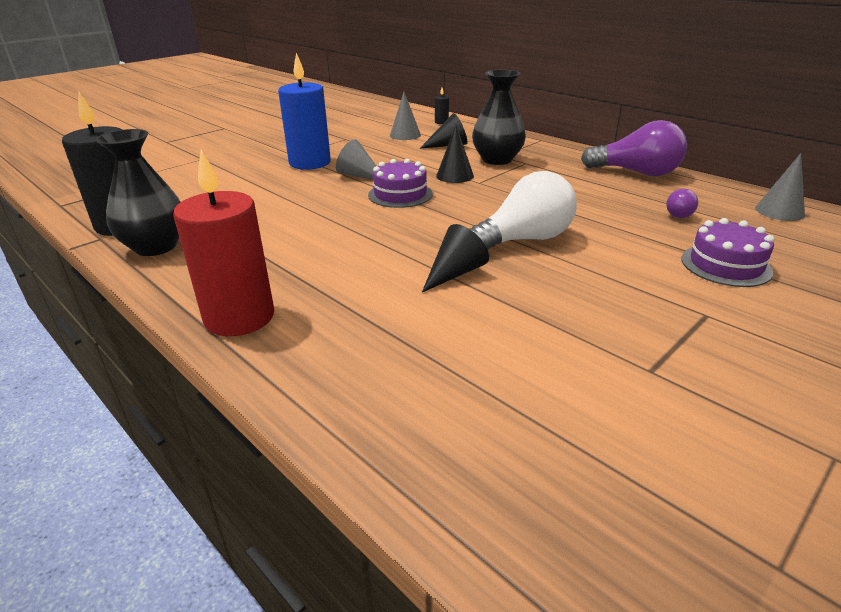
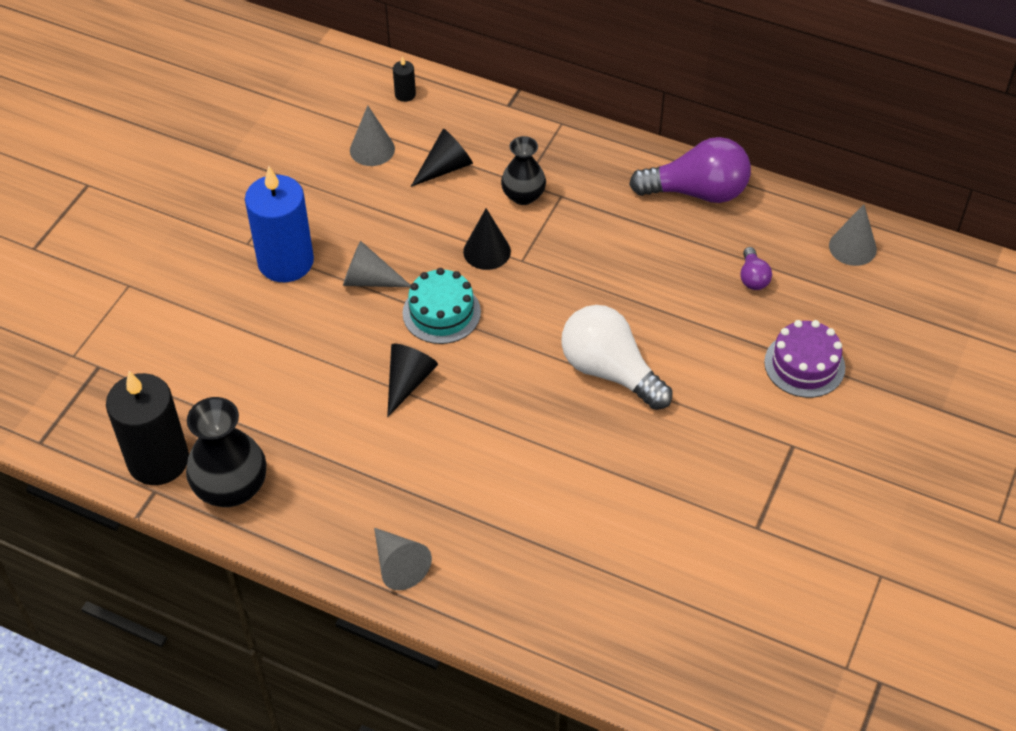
camera: 20 degrees left, 20 degrees up
(239, 317) = (398, 565): red candle -> grey cone
(400, 194) = (441, 312): purple cake -> turquoise cake
(455, 273) = (563, 446): black cone -> black cone (408, 381)
(497, 159) = (523, 195): black vase -> black vase, size x0.65
(524, 240) = (610, 371): white light bulb -> white light bulb turned 90 degrees counterclockwise

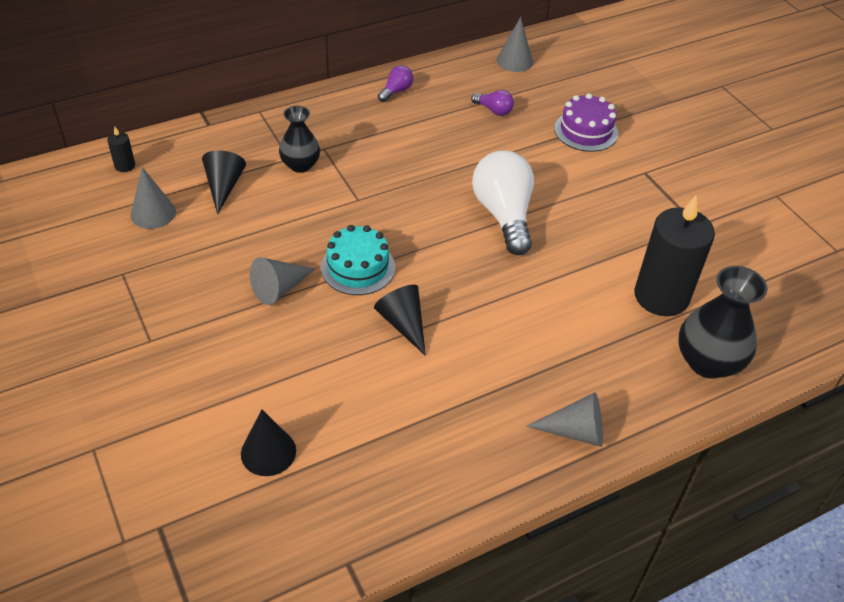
camera: 55 degrees left, 5 degrees down
(158, 460) = (316, 540): black candle -> black candle (661, 296)
(231, 488) = (398, 501): black vase -> black vase (708, 362)
(286, 262) = (200, 327): blue candle -> none
(487, 251) = (328, 211): black cone -> black cone (268, 452)
(610, 371) = (504, 215): white light bulb -> white light bulb turned 90 degrees clockwise
(697, 192) = (396, 91): purple light bulb -> purple light bulb, size x0.46

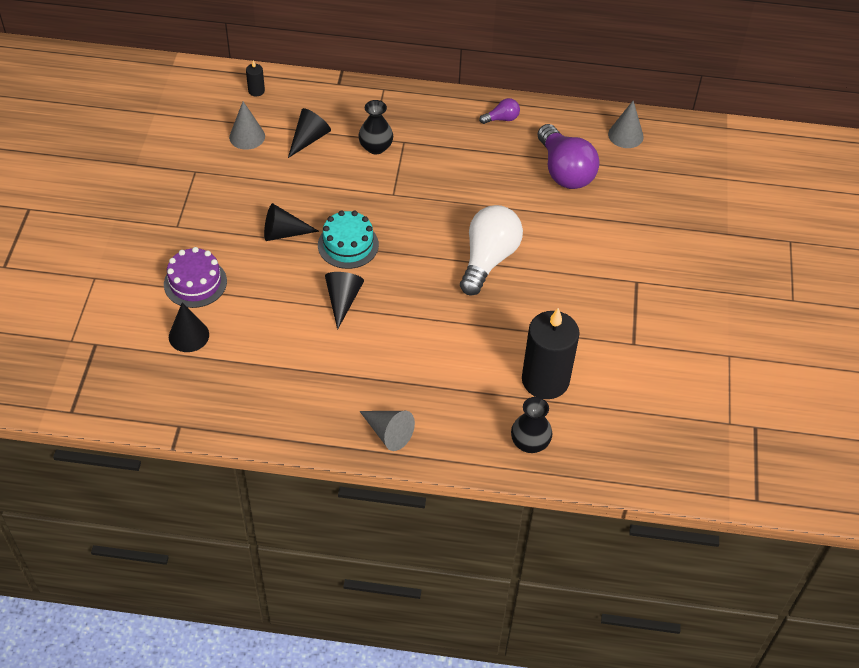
camera: 35 degrees right, 5 degrees up
(279, 288) = (283, 233): grey cone -> black cone
(494, 110) = (564, 171): purple light bulb -> purple light bulb, size x2.16
(586, 131) = (623, 224): purple cake -> purple cake (195, 283)
(708, 362) = (529, 443): black vase -> black vase, size x0.65

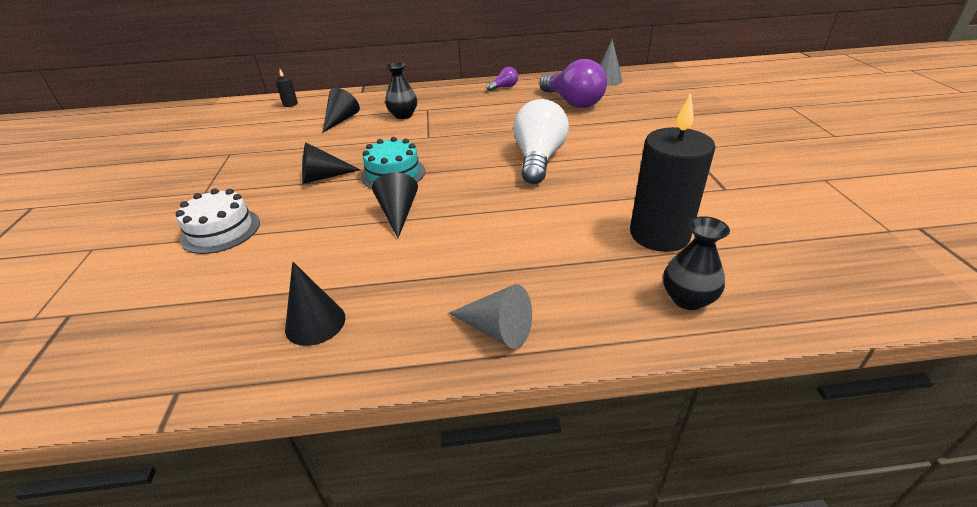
camera: 10 degrees left, 15 degrees down
(188, 335) = (206, 280): black cone -> black cone (315, 323)
(195, 283) = (221, 230): purple cake -> white cake
(247, 136) = (282, 127): grey cone -> none

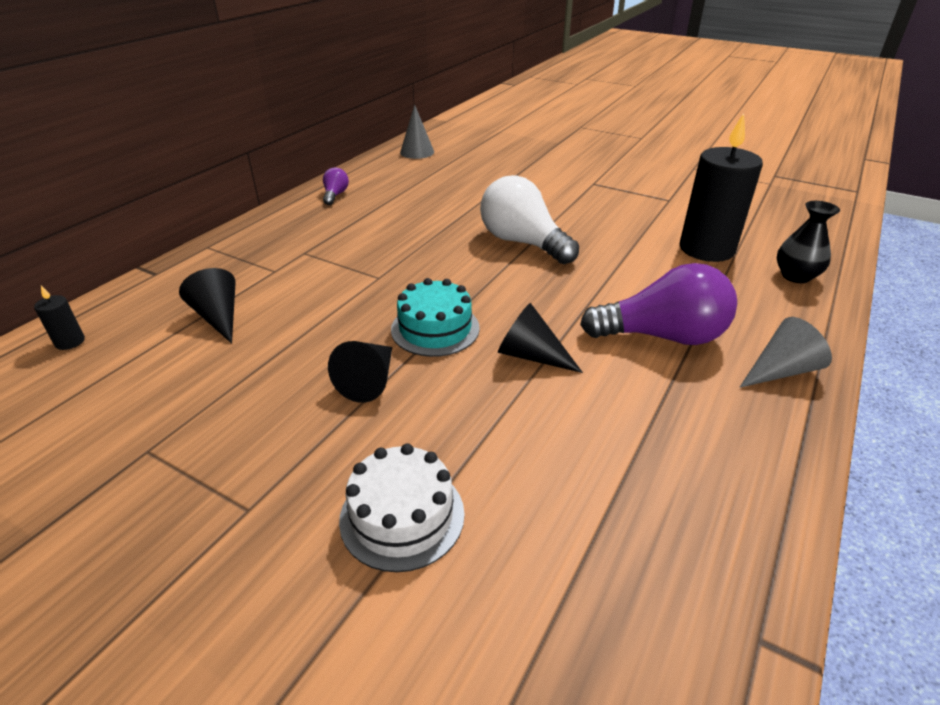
camera: 55 degrees left, 0 degrees up
(315, 323) = (697, 480): black cone -> none
(403, 115) = (291, 272): black vase -> none
(572, 102) = (434, 183): purple light bulb -> purple light bulb (662, 336)

